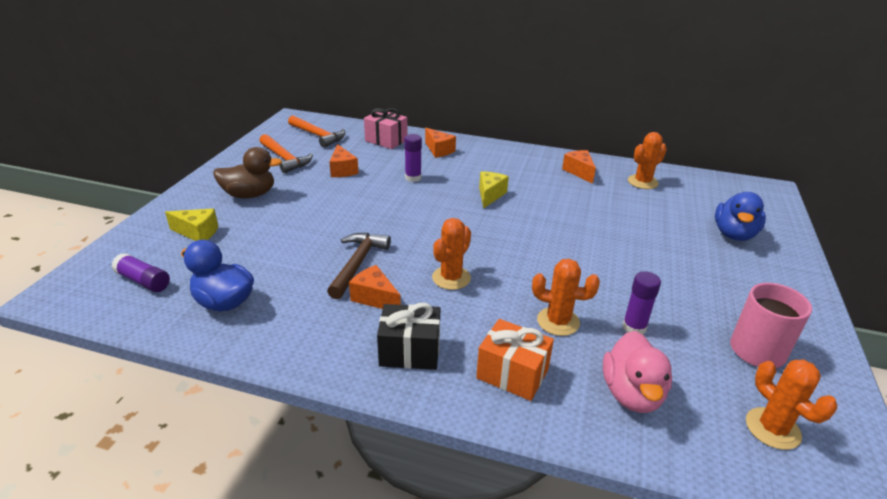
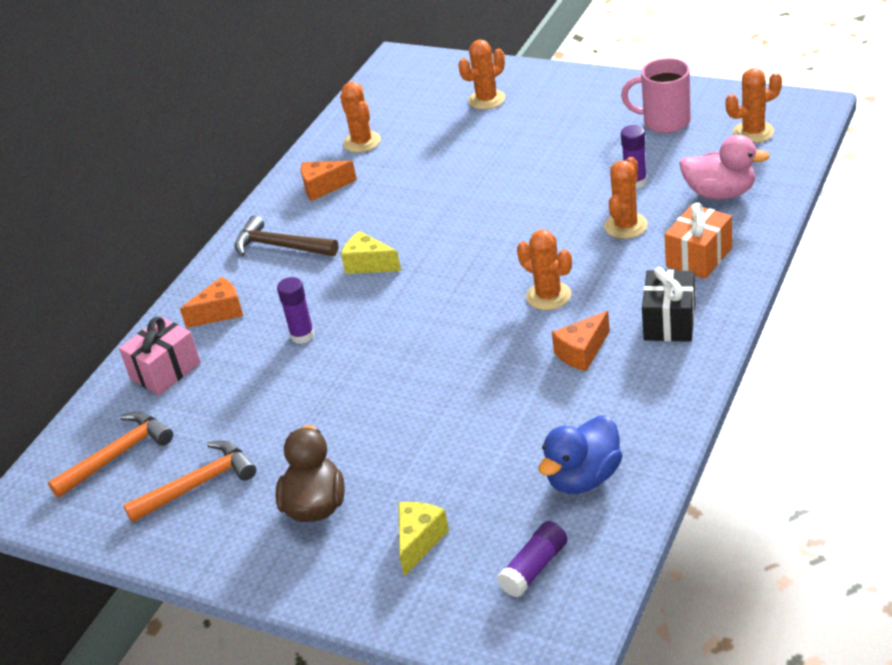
camera: 75 degrees left, 5 degrees up
(342, 170) = (259, 411): orange cheese -> none
(357, 263) = (513, 372): brown hammer -> brown hammer (280, 246)
(734, 234) = (486, 100): blue duck -> orange cactus

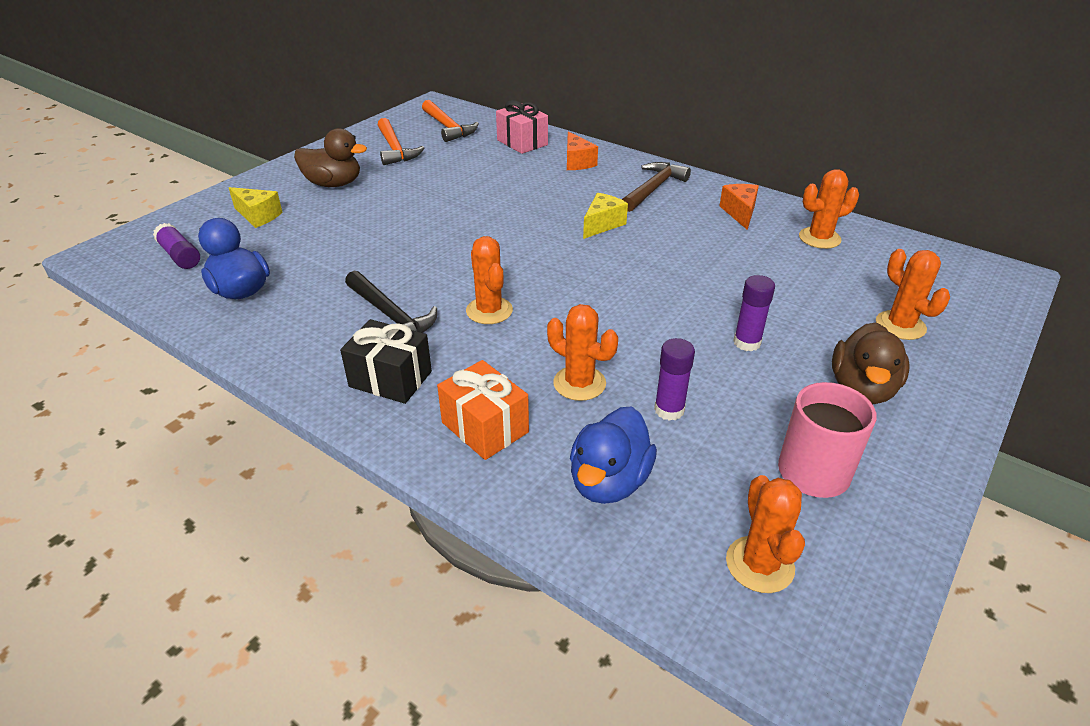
camera: 95 degrees right, 0 degrees up
(302, 335) = (524, 190): purple glue stick -> purple glue stick (747, 342)
(548, 296) = (489, 311): orange cactus -> orange cactus turned 75 degrees counterclockwise
(572, 110) = (861, 389): none -> brown duck
(582, 352) = (391, 316): orange cheese -> black hammer
(720, 193) = (609, 481): pink duck -> blue duck

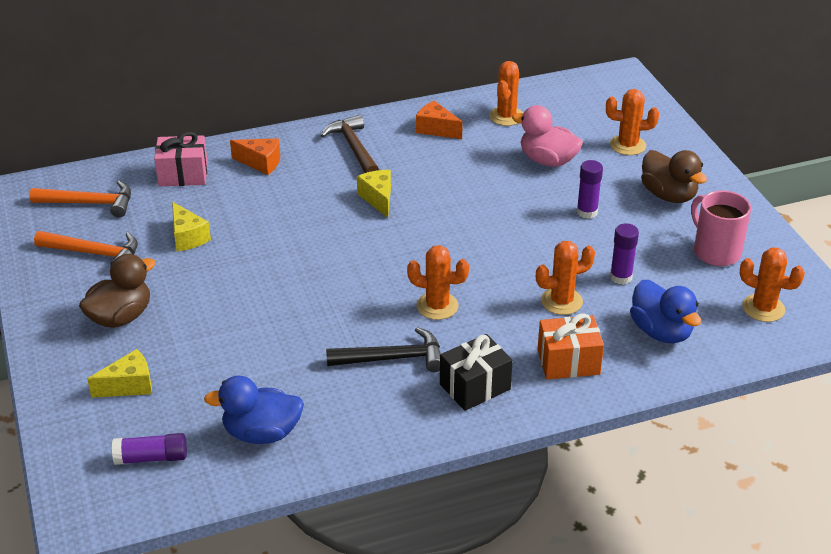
camera: 55 degrees left, 0 degrees up
(451, 171) = (187, 237): none -> yellow cheese
(791, 286) = (547, 160): none -> pink duck

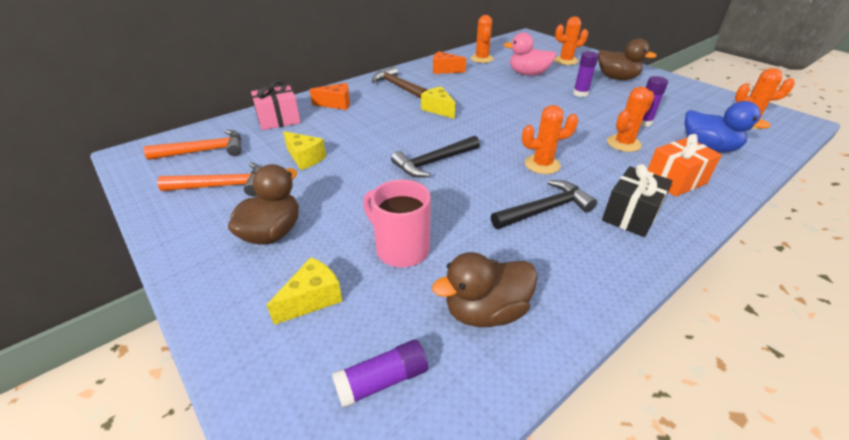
camera: 20 degrees left, 0 degrees up
(262, 433) = (485, 311): blue duck -> brown duck
(319, 275) = (433, 162): none -> black hammer
(715, 251) = (679, 99): pink mug -> pink mug (401, 249)

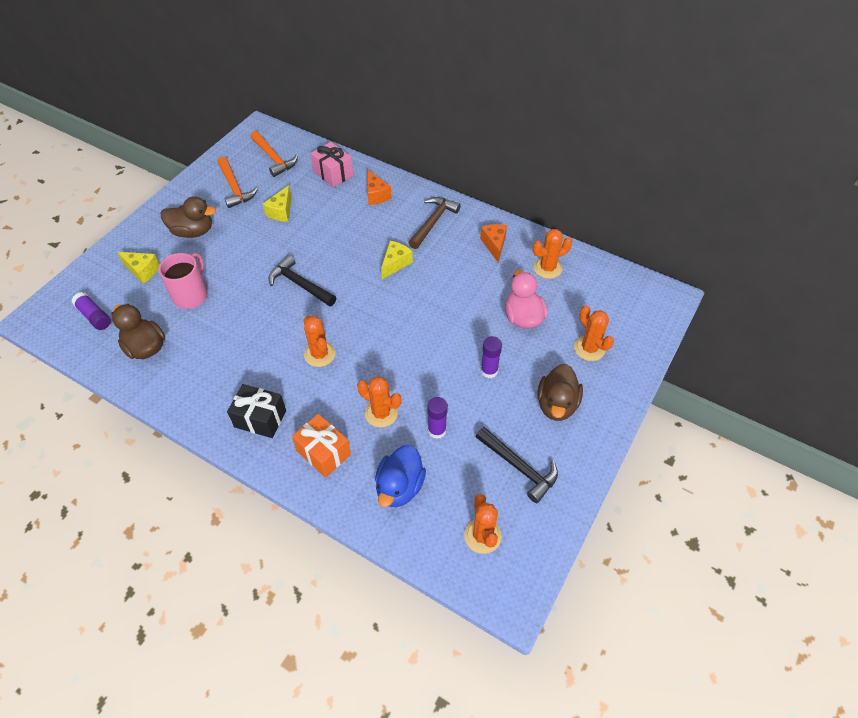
camera: 70 degrees right, 15 degrees up
(545, 209) = (254, 364): black hammer -> black hammer (519, 467)

